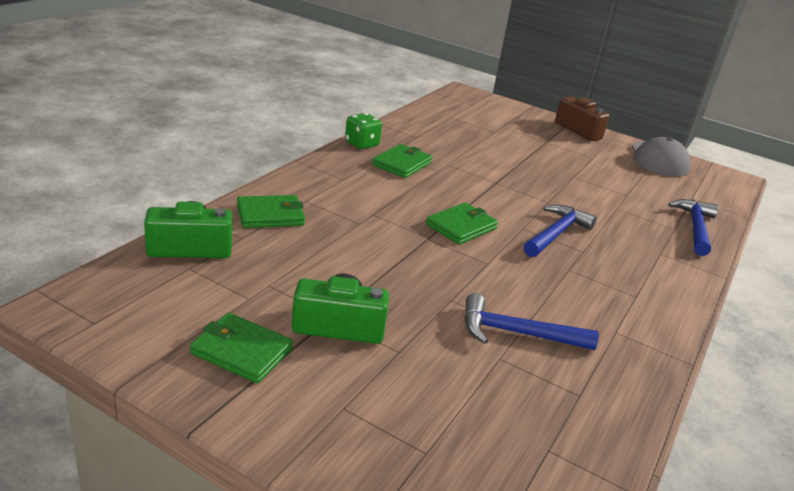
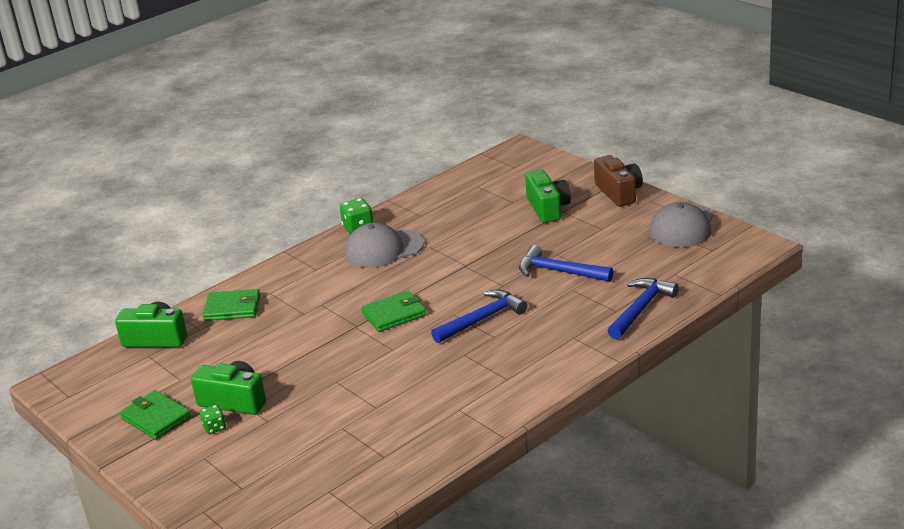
camera: 25 degrees right, 0 degrees up
(333, 363) = (214, 427): none -> green dice
(402, 164) = (383, 249): green wallet -> grey cap
(517, 333) = (371, 409): blue hammer -> blue hammer (559, 271)
(530, 138) = (548, 208): none -> green camera

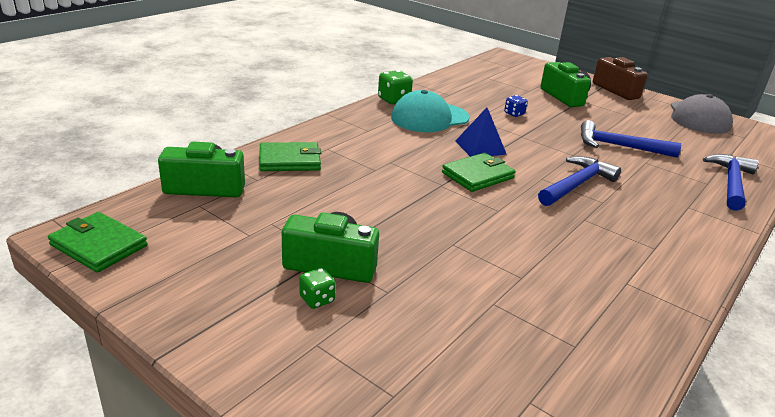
camera: 15 degrees left, 0 degrees up
(156, 418) = (228, 283): green wallet -> green wallet (99, 245)
(383, 249) = (429, 118): grey cap -> turquoise cap
(415, 282) = (480, 147): none -> blue pyramid
(475, 237) = (514, 114): none -> blue dice

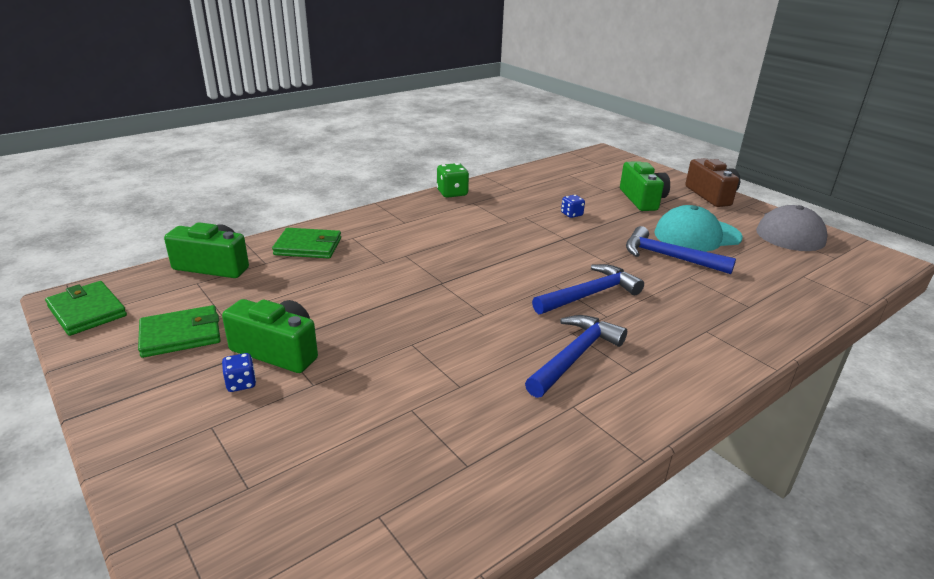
camera: 15 degrees right, 0 degrees up
(317, 299) = (241, 383): green dice -> blue dice
(429, 118) = (477, 213): turquoise cap -> turquoise cap (697, 235)
(478, 175) = (486, 276): green wallet -> green wallet (181, 335)
(480, 147) = (509, 247): blue pyramid -> none
(731, 183) = (779, 308): blue hammer -> blue hammer (575, 356)

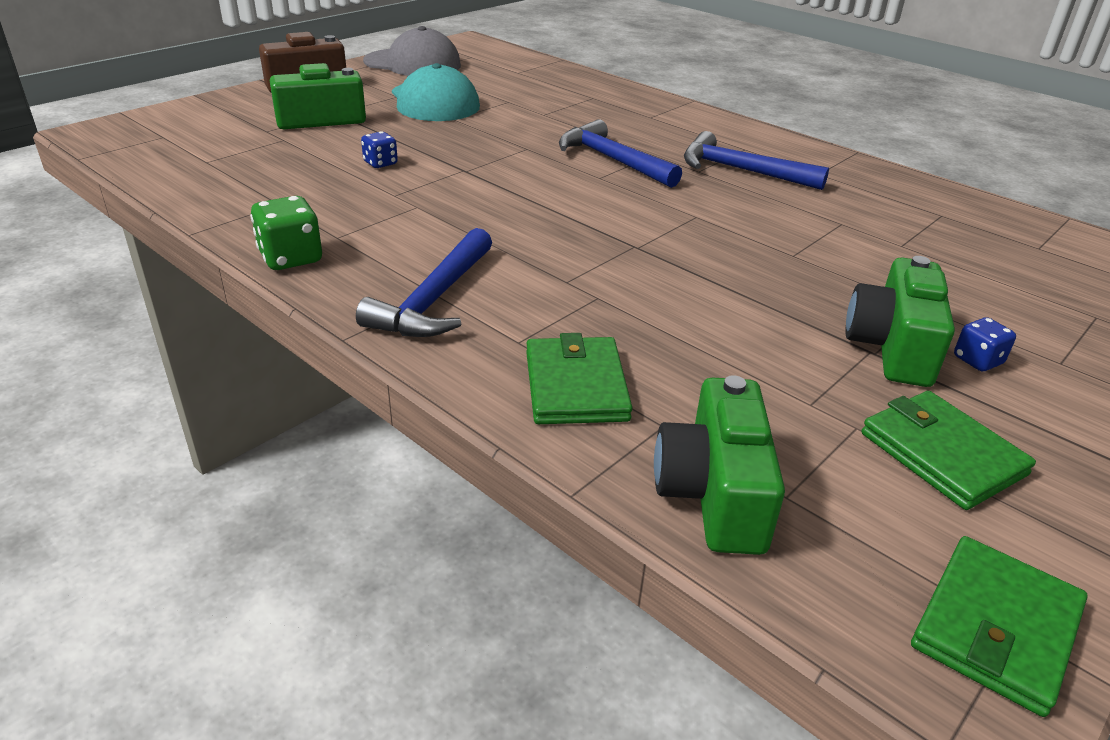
camera: 100 degrees left, 5 degrees up
(669, 257) = (499, 118): blue hammer -> blue hammer (434, 299)

